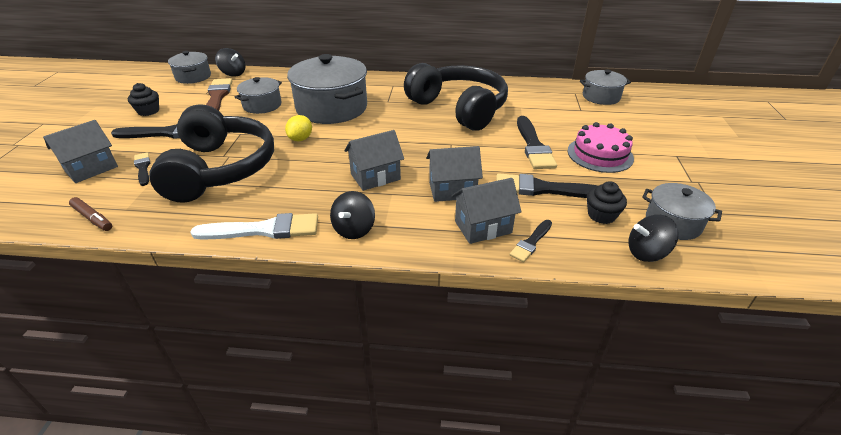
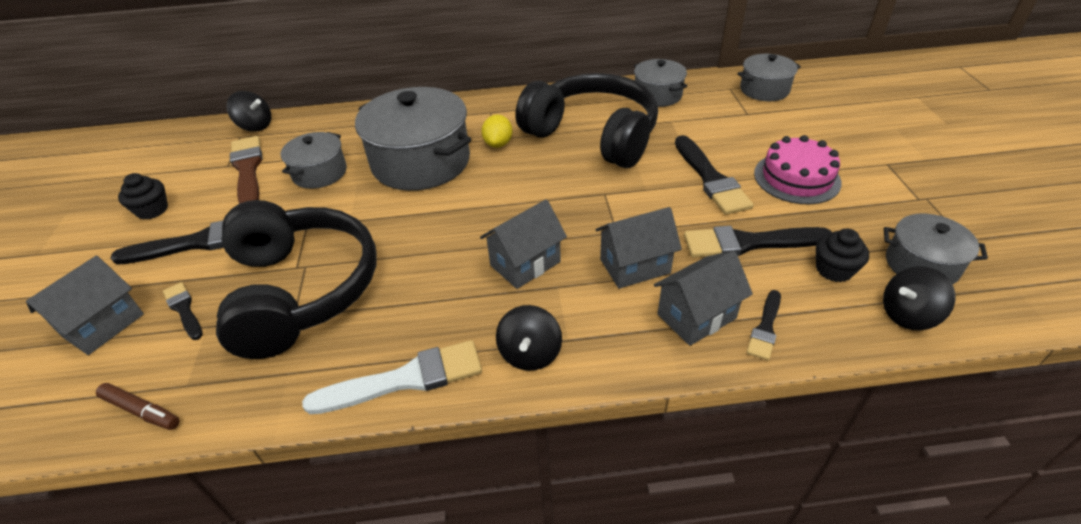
camera: 10 degrees left, 5 degrees up
(193, 77) = (197, 140): grey pot -> grey pot (657, 95)
(300, 139) = (397, 220): yellow lemon -> yellow lemon (498, 144)

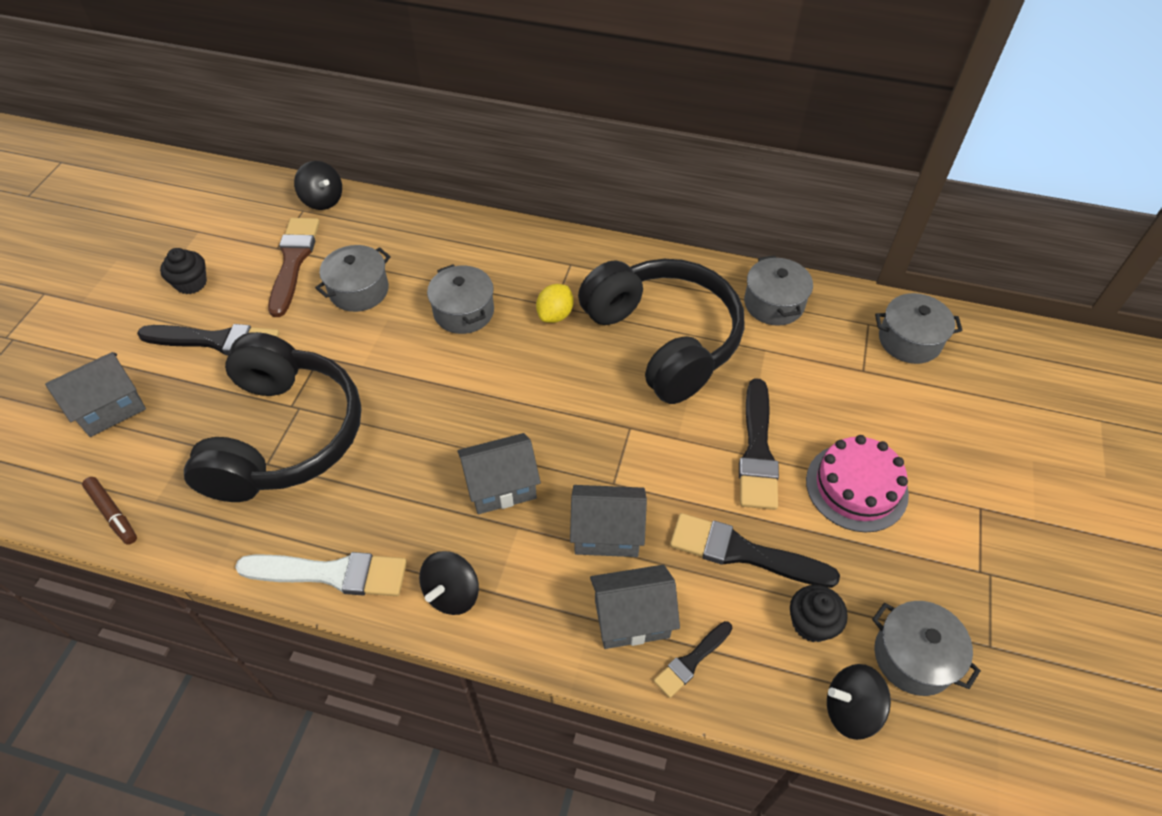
camera: 20 degrees right, 10 degrees up
(184, 309) = (179, 417): black brush -> none
(421, 162) = (464, 312): grey pot -> grey pot, size x0.54

